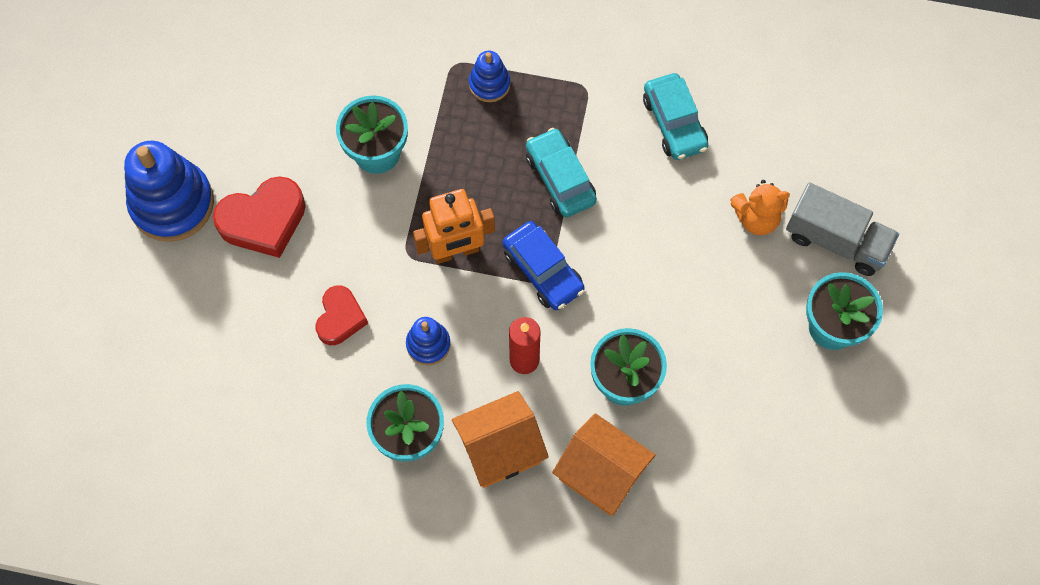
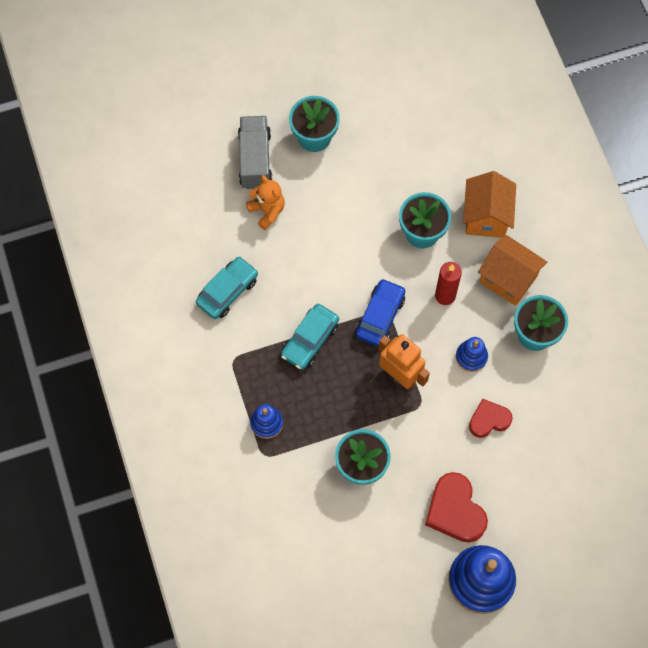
camera: 120 degrees left, 0 degrees up
(263, 221) = (455, 511): red heart -> red heart turned 150 degrees counterclockwise

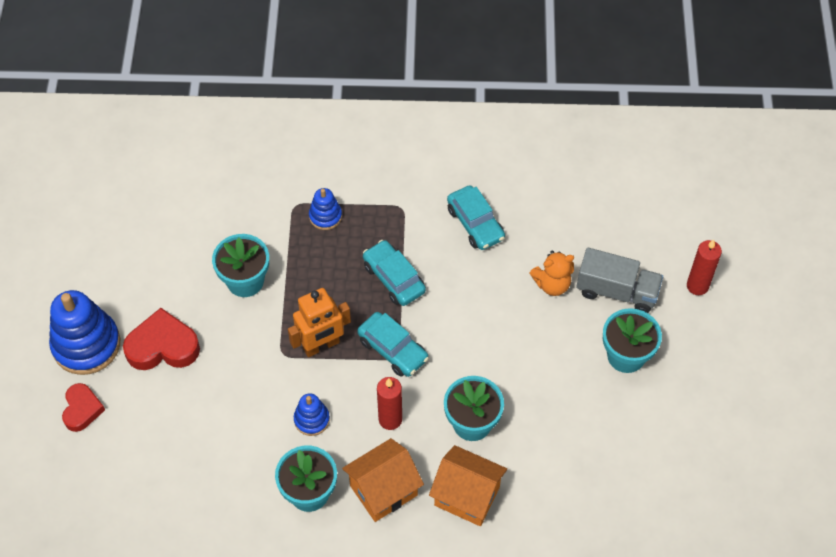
camera: 110 degrees right, 10 degrees down
(227, 101) = (697, 286): none -> red candle
(380, 316) = (393, 349): blue car -> turquoise car
(488, 420) = (237, 411): red heart -> red heart (82, 409)

